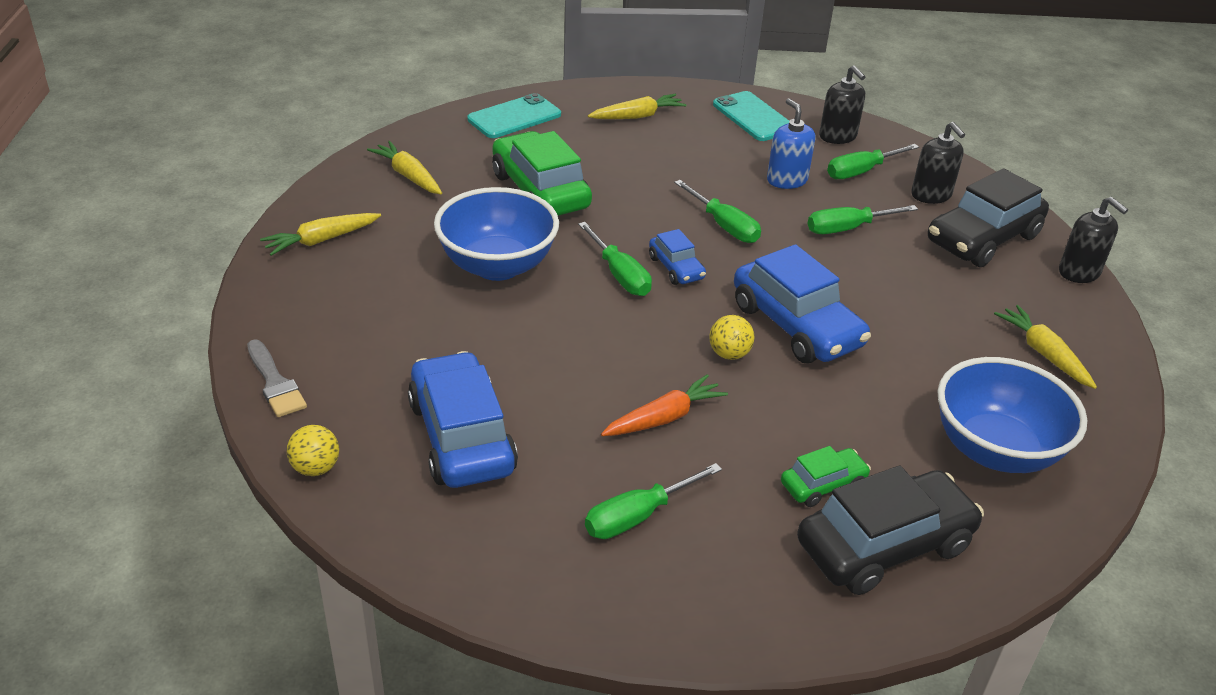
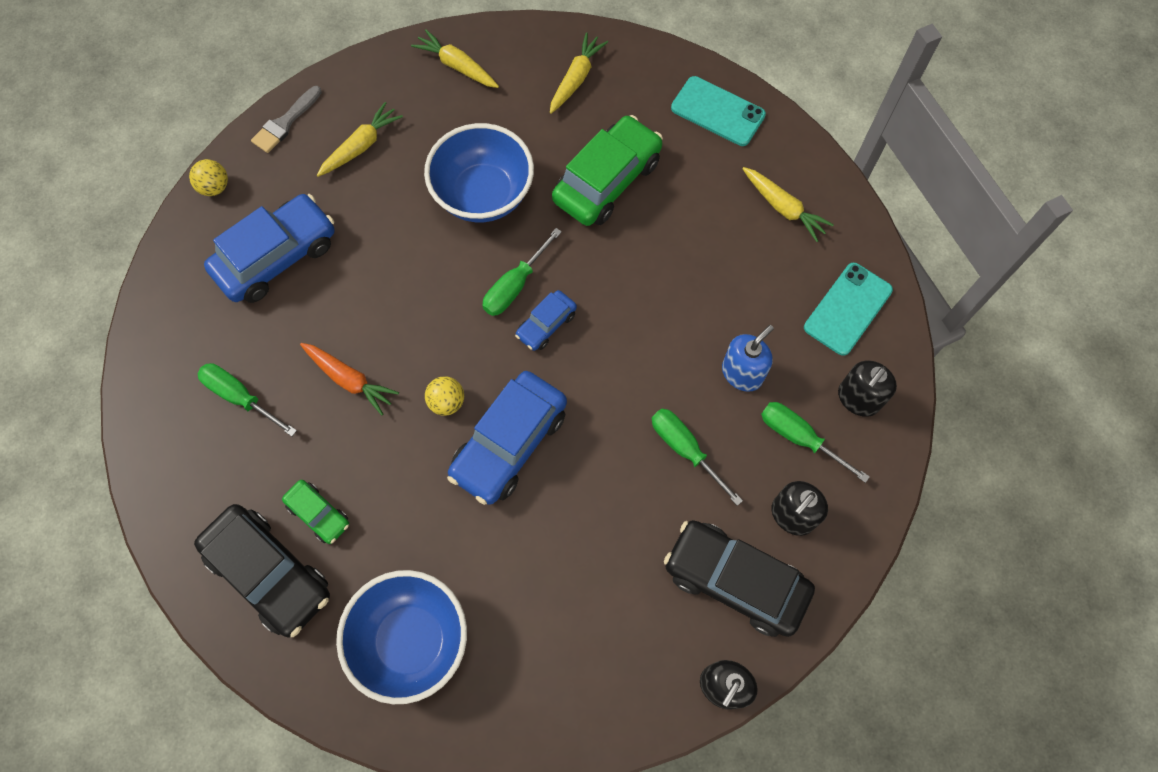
camera: 70 degrees right, 30 degrees up
(723, 225) = (632, 342): green screwdriver -> none
(1043, 353) = (566, 666): yellow carrot -> yellow carrot (361, 146)

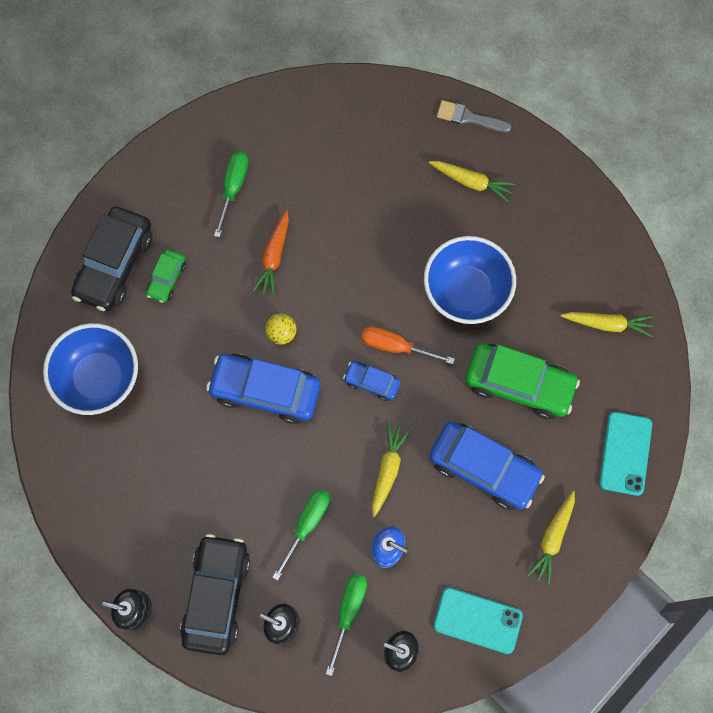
camera: 70 degrees right, 5 degrees up
(215, 187) = (392, 93): yellow ball -> none
(276, 257) = (352, 163): blue car -> blue car (484, 468)
(457, 66) = (577, 224): yellow carrot -> yellow carrot (387, 470)
(515, 285) = (396, 346): green screwdriver -> orange screwdriver

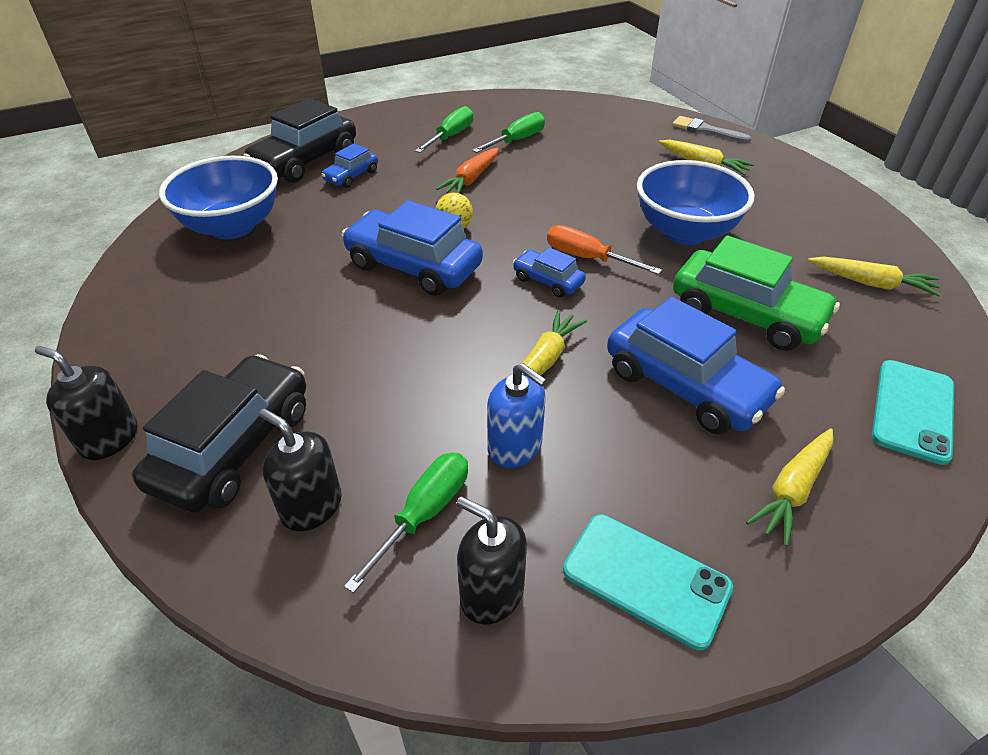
camera: 15 degrees right, 30 degrees down
(167, 279) = (351, 176): green car -> blue car
(307, 525) = (406, 395): green screwdriver -> green screwdriver (517, 141)

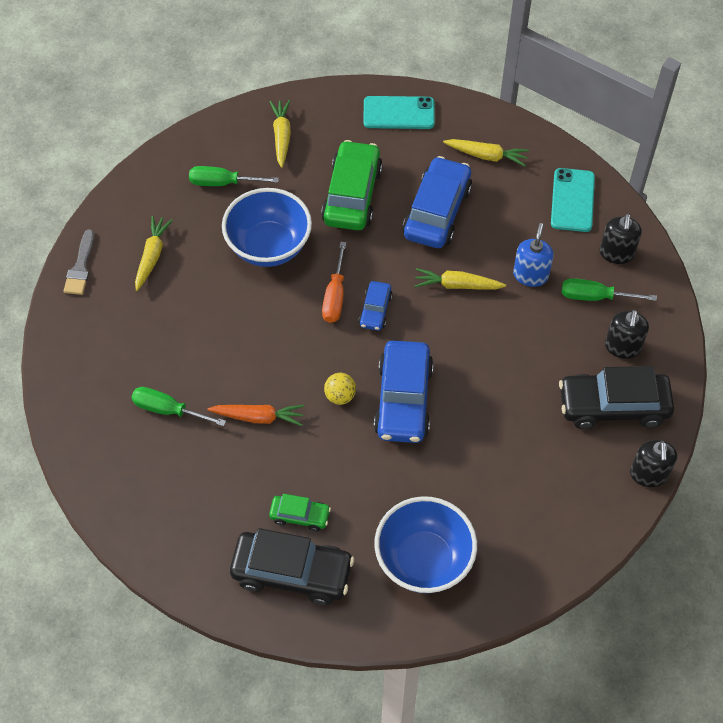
camera: 115 degrees left, 15 degrees up
(351, 176) = (300, 516): blue car -> green car
(451, 136) = (185, 470): green screwdriver -> green screwdriver (223, 183)

